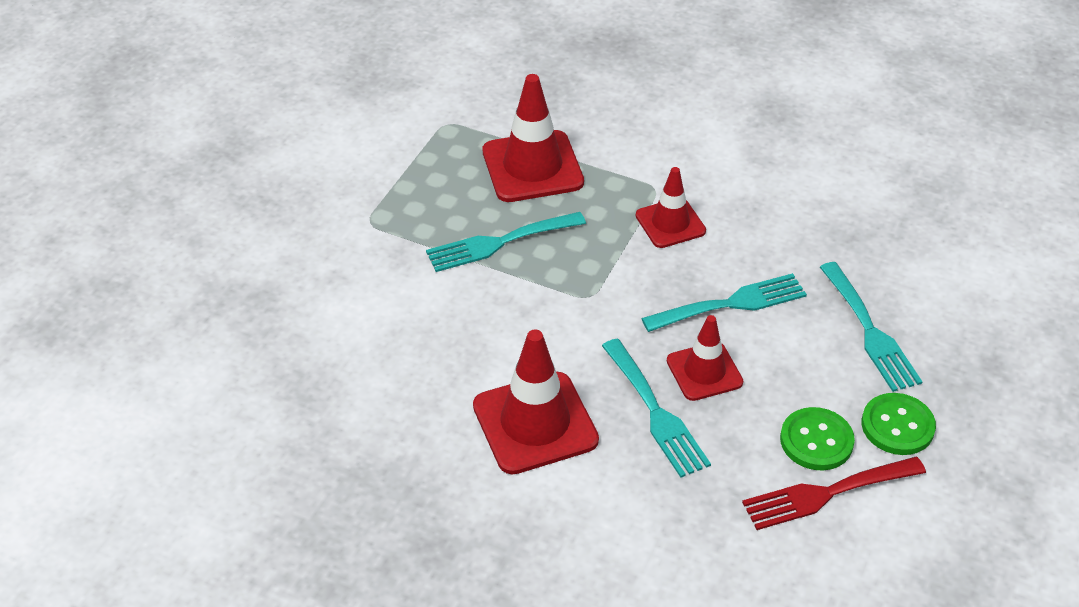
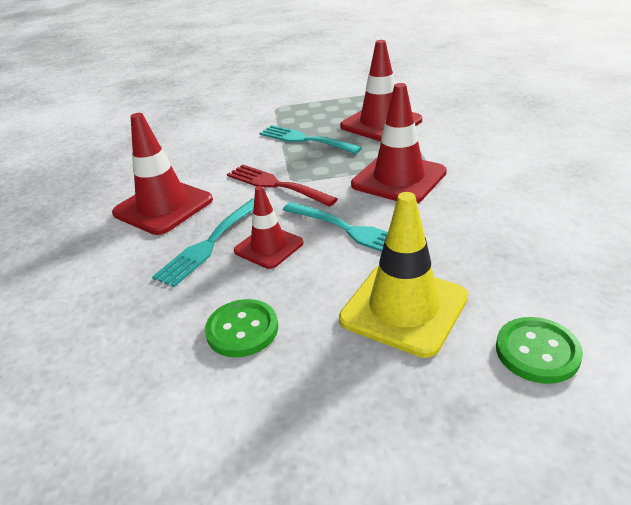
camera: 60 degrees right, 10 degrees down
(670, 223) = (398, 179): red traffic cone -> red traffic cone, size x1.62
(826, 494) = (184, 360): red fork -> red fork (275, 185)
(870, 331) = (403, 308): turquoise fork -> yellow traffic cone
(897, 426) = (302, 373): green button -> green button (537, 351)

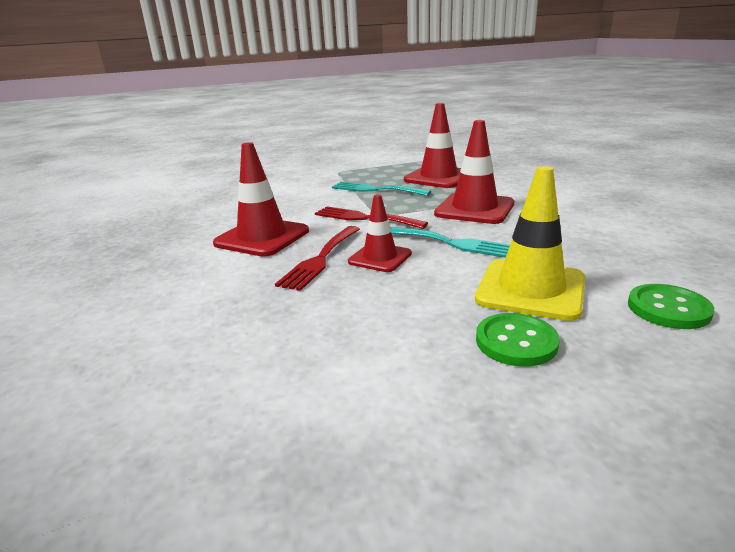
camera: 10 degrees left, 10 degrees down
(209, 244) = (320, 259): turquoise fork -> red fork
(242, 330) = (385, 315): green button -> green button (516, 342)

